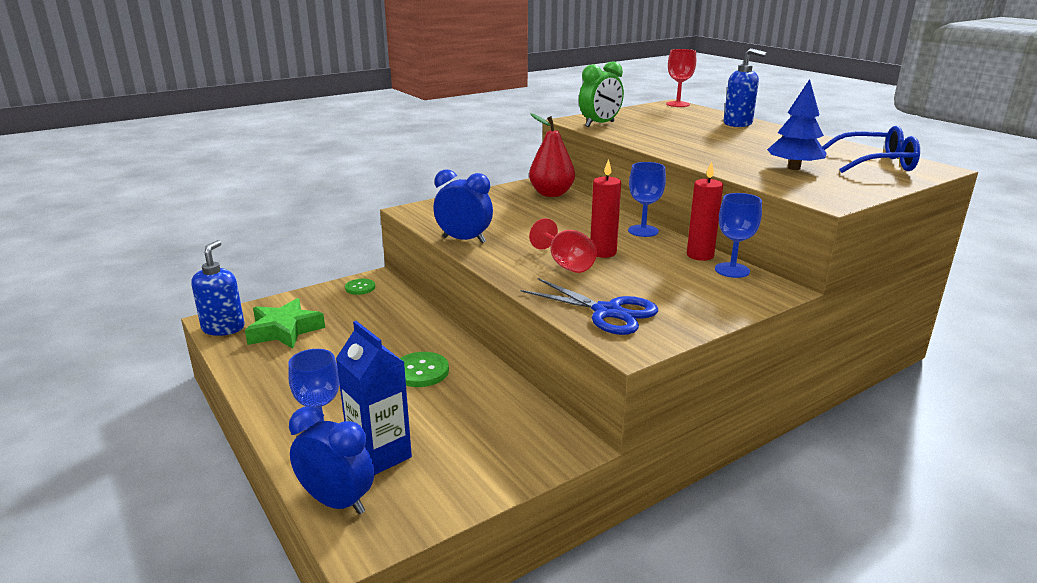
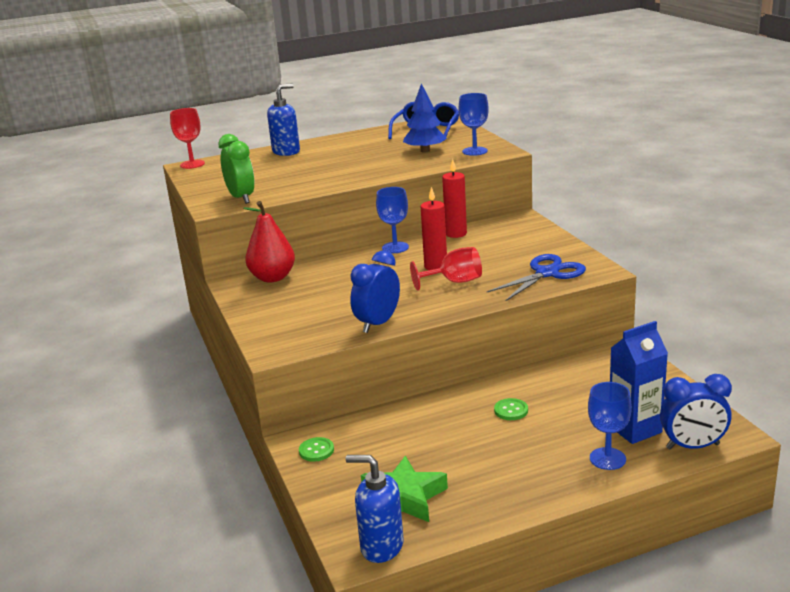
camera: 75 degrees left, 0 degrees up
(337, 502) = (692, 446): blue clock -> blue clock turned 135 degrees counterclockwise
(421, 371) = (511, 410): green button -> green button, size x0.66
(732, 270) = (486, 227): blue goblet -> blue goblet (475, 151)

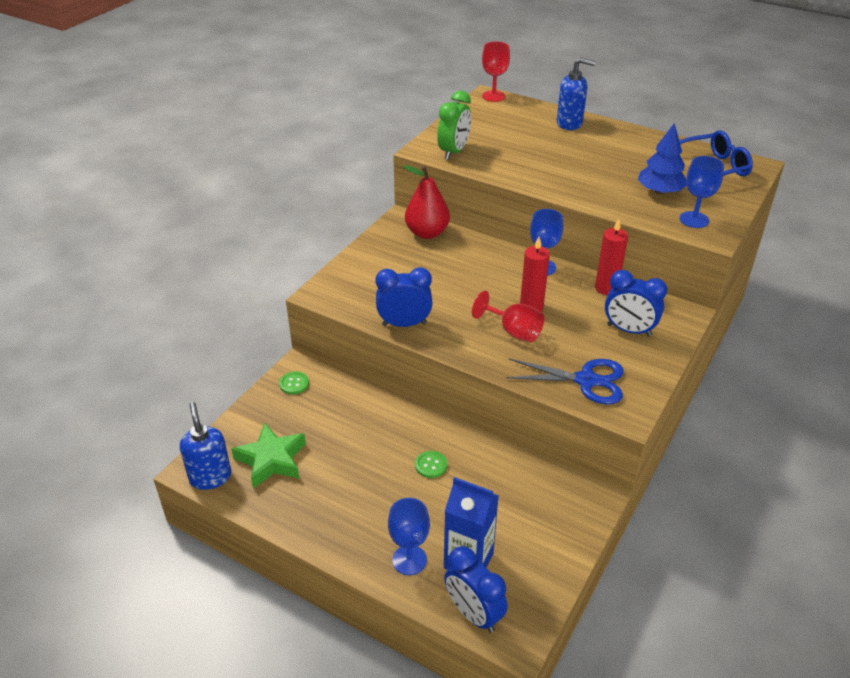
camera: 50 degrees right, 15 degrees up
(513, 241) = (629, 330): none -> blue clock

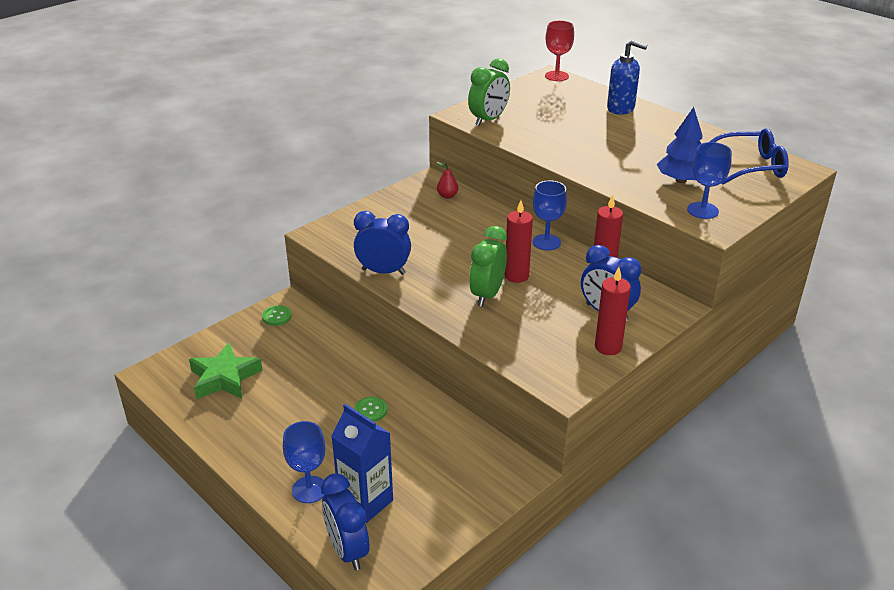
camera: 15 degrees right, 5 degrees down
(210, 477) = (163, 382): blue soap dispenser -> none
(427, 233) = (447, 196): red pear -> red pear, size x0.48
(513, 331) = (487, 295): red goblet -> green clock
(586, 380) = (537, 350): blue scissors -> none
(646, 365) = (608, 347): none -> red candle

